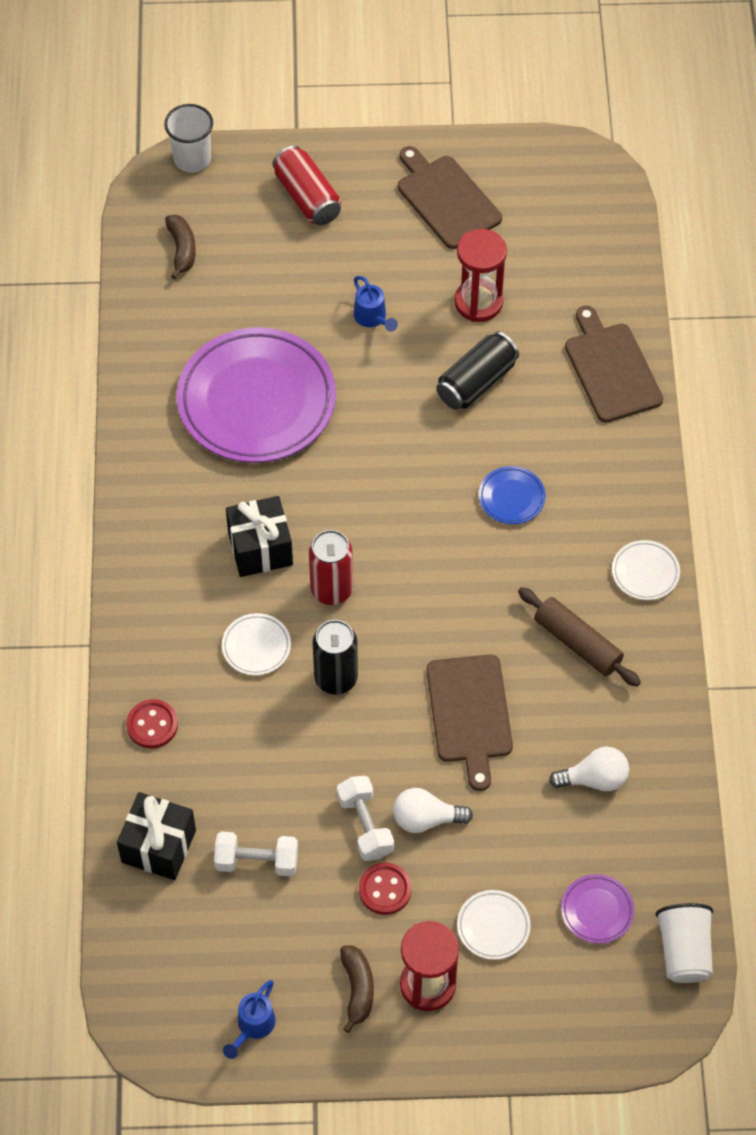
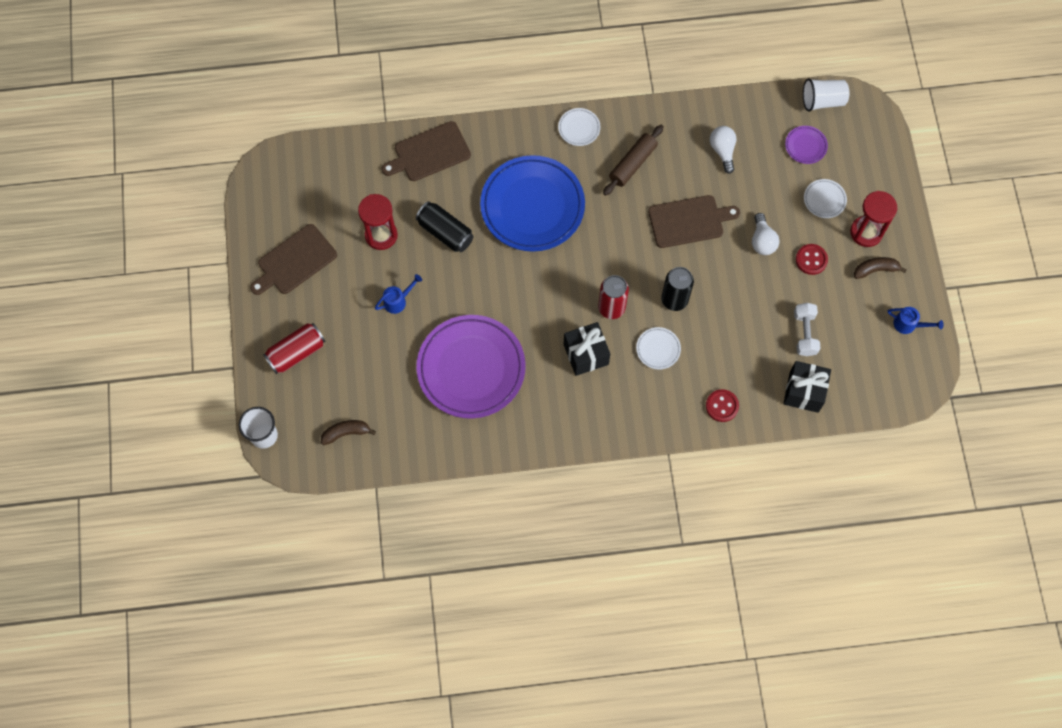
camera: 95 degrees left, 10 degrees up
(365, 825) = (772, 274): white dumbbell -> none
(511, 497) = (532, 206): blue plate -> blue plate, size x2.42

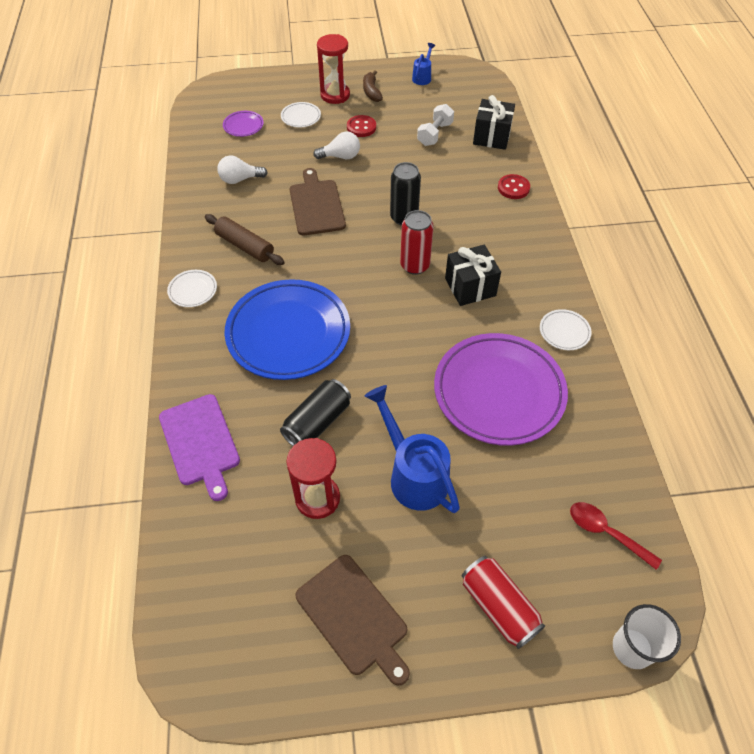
camera: 90 degrees left, 15 degrees down
(346, 433) = (606, 532): brown banana -> red spoon
(398, 301) = (413, 474): blue watering can -> blue watering can, size x1.97
(429, 153) = (200, 442): brown cutting board -> purple cutting board
(658, 349) = (459, 231): white plate -> white plate (564, 332)
(804, 333) = (435, 134): white dumbbell -> white dumbbell turned 60 degrees counterclockwise
(822, 101) = (197, 114): white cup -> none

